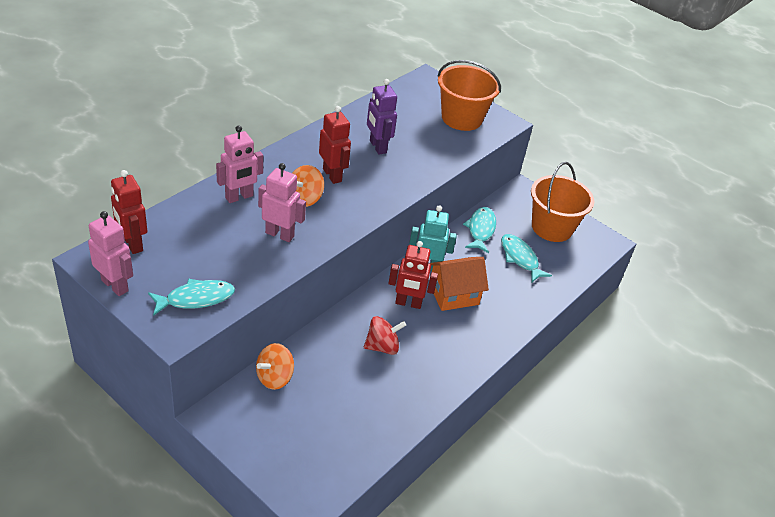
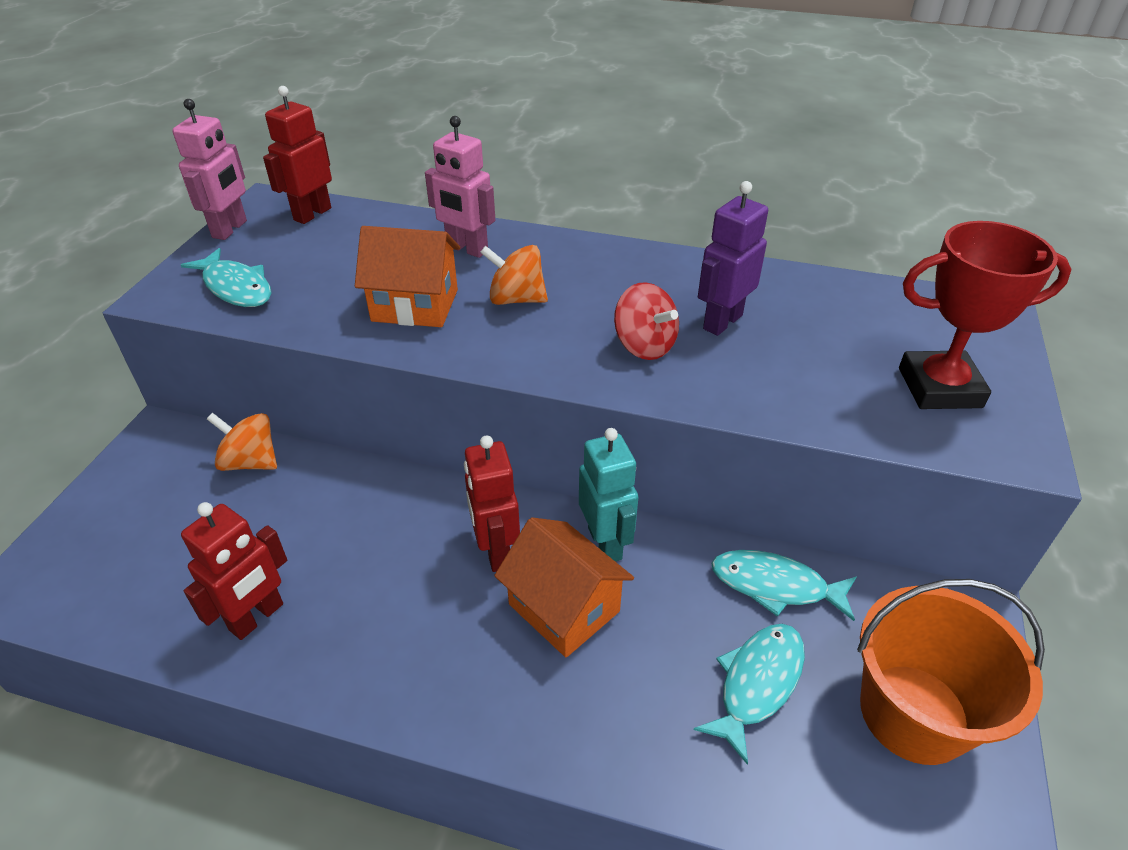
camera: 70 degrees right, 0 degrees up
(280, 234) = (415, 305): pink robot -> orange house
(332, 175) = (597, 304): red robot -> red robot (257, 617)
(382, 346) = (373, 555): red spinning top -> red spinning top (644, 345)
(461, 118) = (939, 387): orange bucket -> red trophy
(480, 230) = (775, 586): turquoise fish -> turquoise fish turned 150 degrees counterclockwise

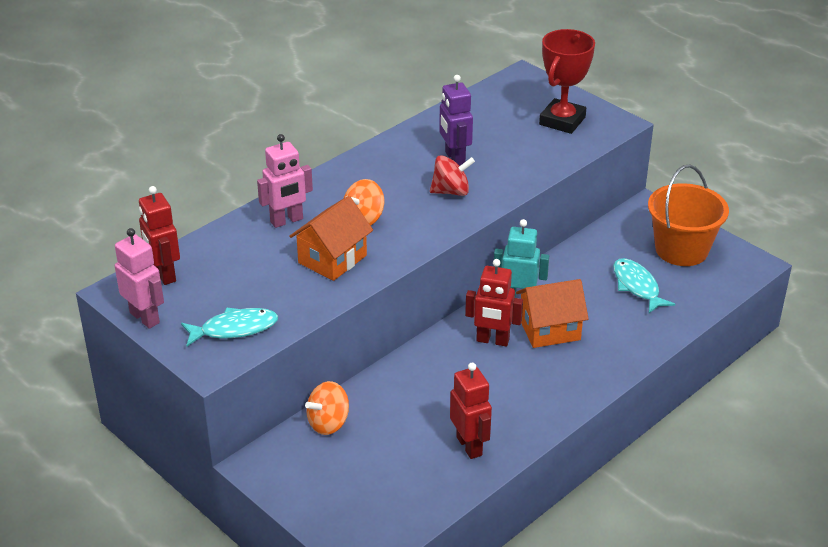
camera: 60 degrees left, 5 degrees down
(775, 586) = (589, 255): turquoise fish -> none

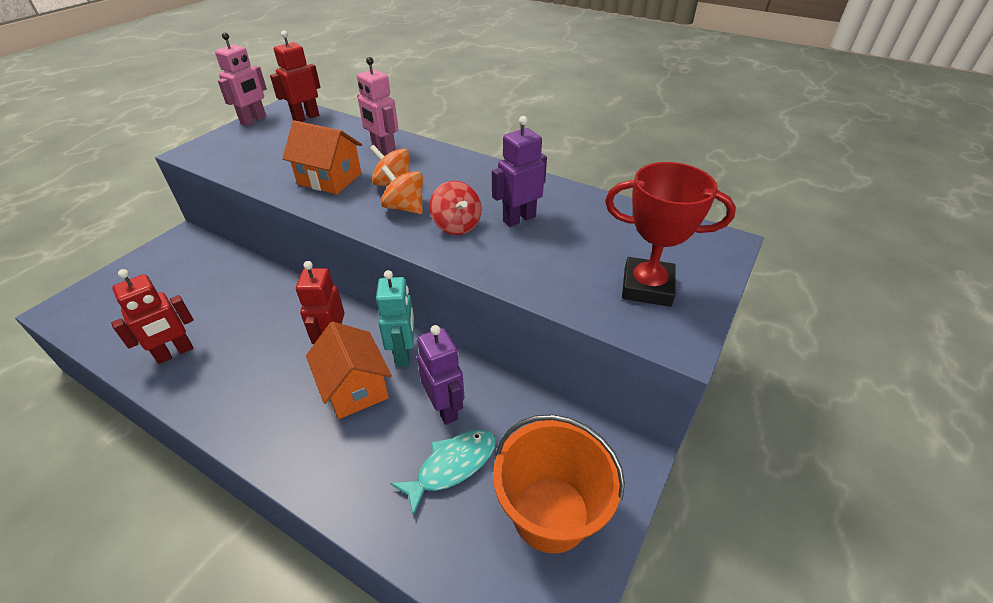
camera: 75 degrees right, 5 degrees up
(234, 329) = (234, 153): turquoise fish -> none
(328, 423) = (222, 263): orange spinning top -> orange spinning top (405, 207)
(584, 283) = (445, 408): none -> purple robot

